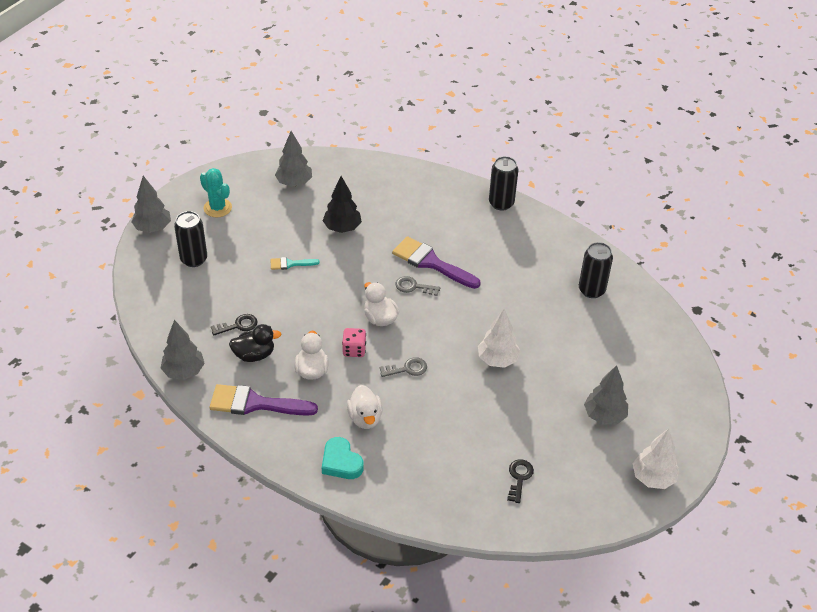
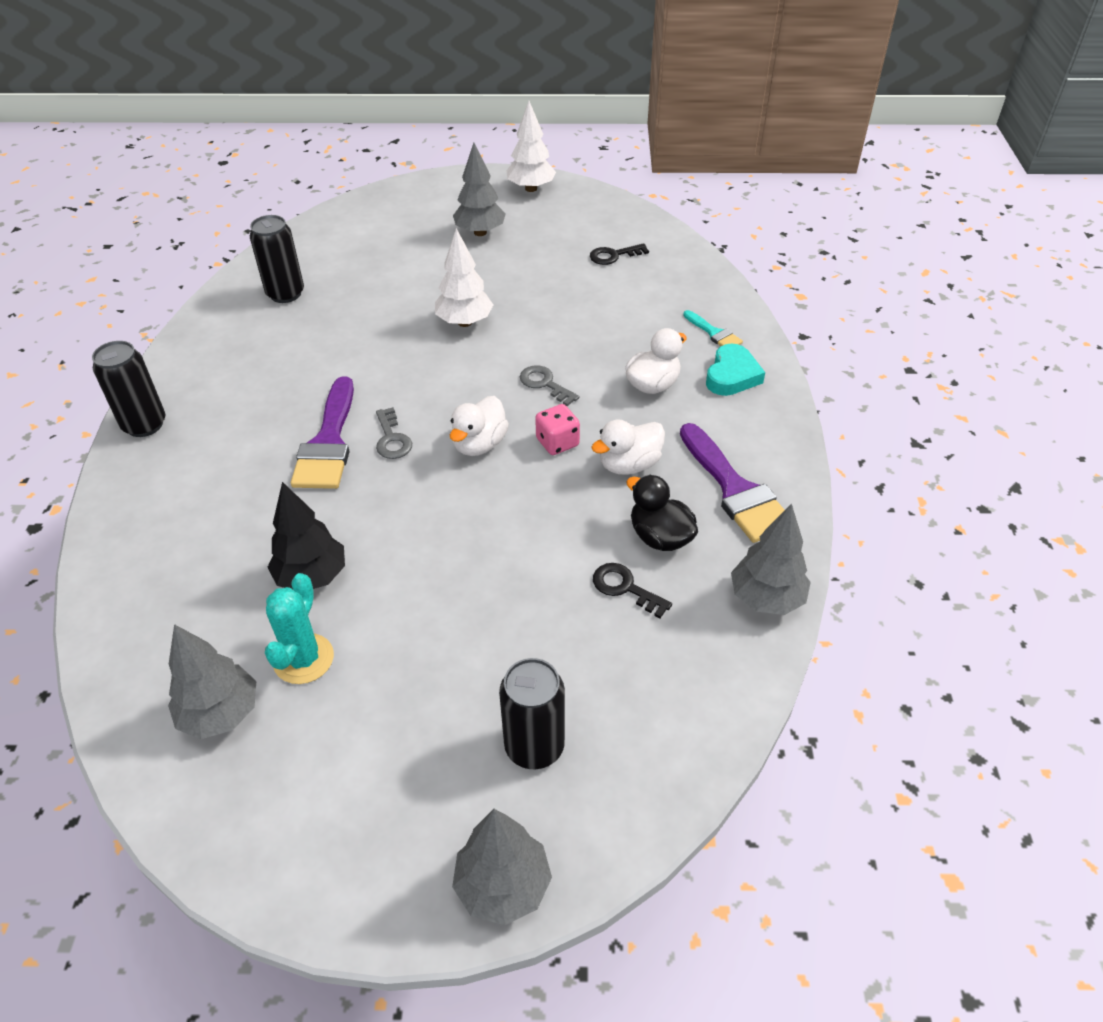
camera: 120 degrees left, 0 degrees up
(217, 208) = (369, 802): turquoise cactus -> turquoise cactus (303, 659)
(290, 264) = (444, 598): turquoise brush -> turquoise brush (714, 333)

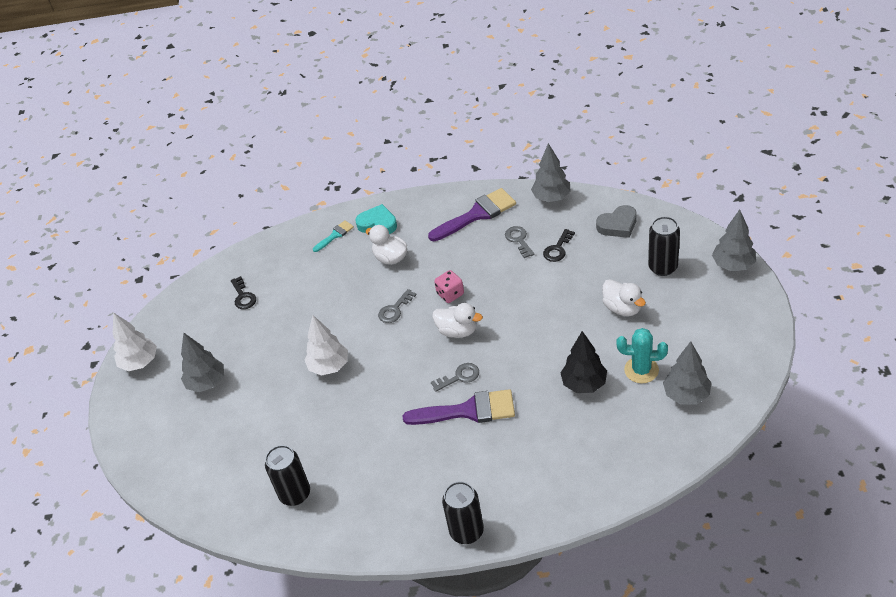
camera: 90 degrees left, 0 degrees up
(629, 465) = (464, 259): white duck -> white duck (622, 308)
(660, 537) = (518, 240): black duck -> grey key
(670, 693) = (618, 225): none -> grey heart

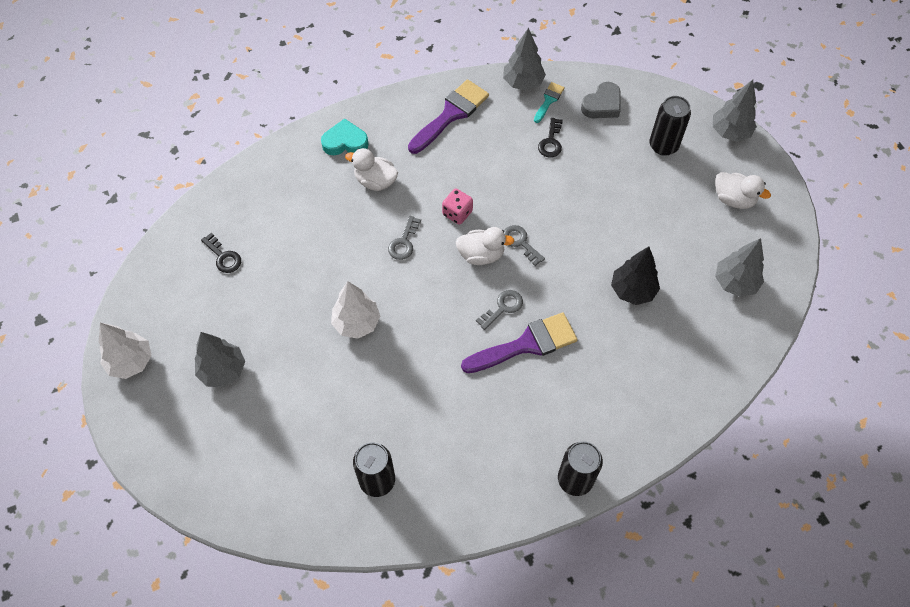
camera: 25 degrees left, 15 degrees up
(335, 235) = (302, 163): turquoise brush -> turquoise brush (548, 100)
(518, 240) = (506, 137): grey key -> grey key (520, 242)
(622, 308) = (640, 198): white duck -> white duck (733, 199)
(641, 370) = (682, 264): turquoise cactus -> none

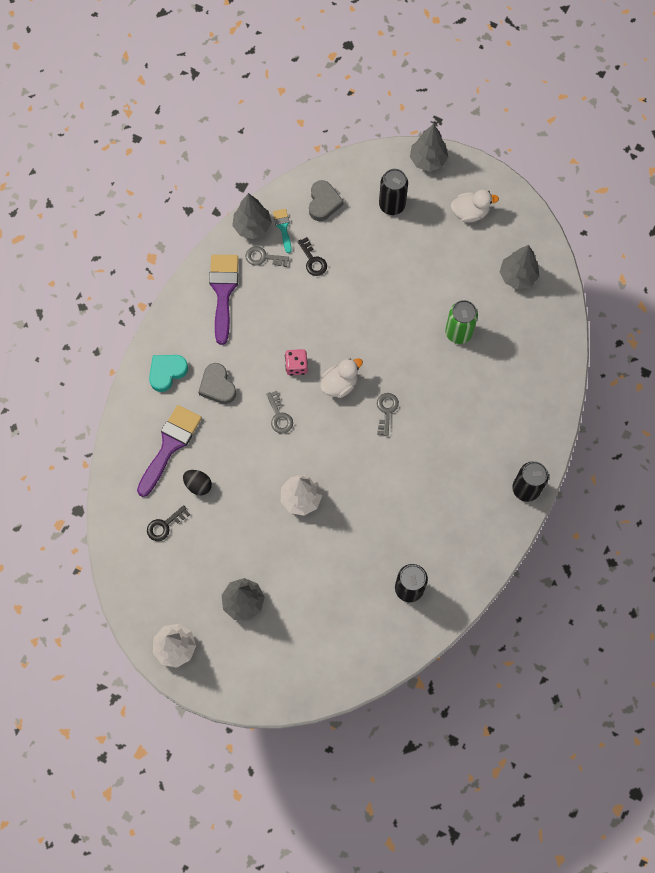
camera: 40 degrees left, 10 degrees up
(223, 257) = (164, 525): black key -> black key turned 135 degrees clockwise
(282, 246) = (198, 485): none -> black egg
(375, 181) = (217, 386): white duck -> grey heart
(520, 242) = (357, 355): grey key -> grey key (263, 257)
(526, 344) = (423, 424): purple brush -> purple brush (170, 445)
(632, 290) = (458, 333): black tree -> green can

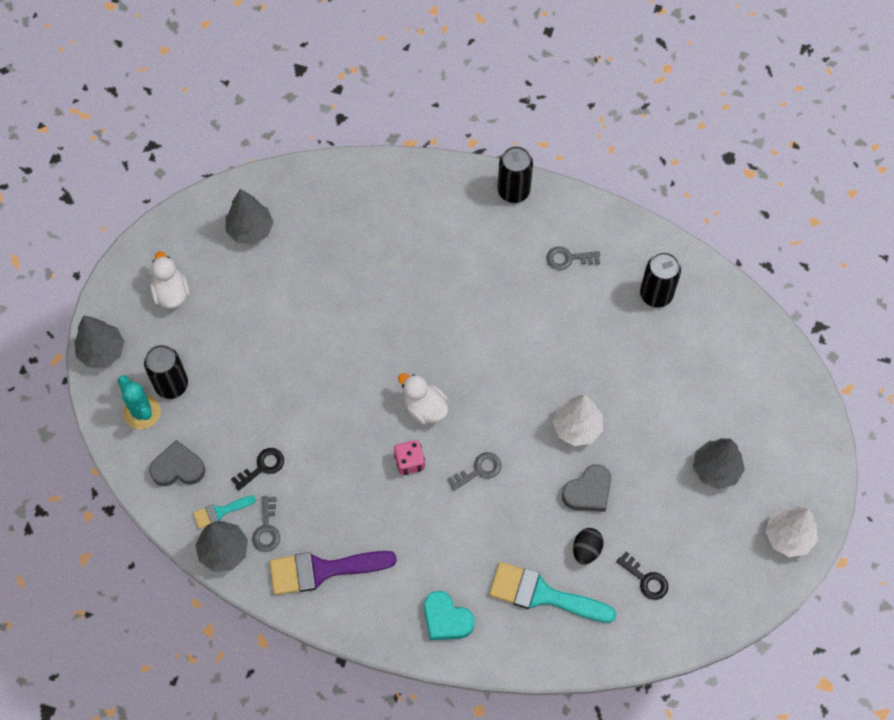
camera: 100 degrees left, 5 degrees down
(170, 445) = (542, 594): purple brush -> turquoise brush
(217, 386) = (453, 552): grey heart -> grey heart (588, 491)
(373, 183) = (142, 412): none -> turquoise cactus
(386, 410) = (448, 350): grey key -> grey key (568, 258)
(458, 333) = (334, 285): green can -> none

